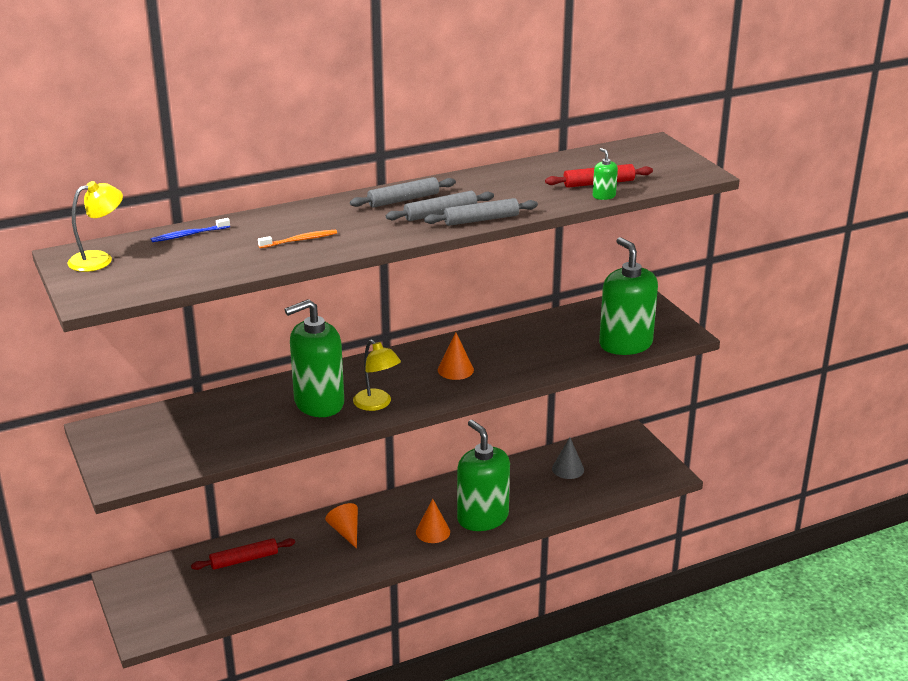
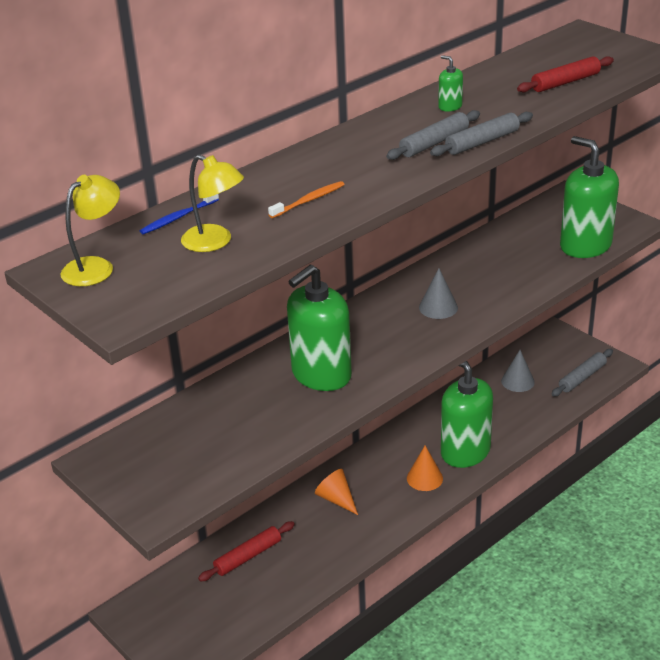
camera: 15 degrees left, 5 degrees up
(377, 404) = (383, 362): yellow lamp -> yellow lamp (215, 242)
(403, 200) = (382, 135): grey rolling pin -> grey rolling pin (582, 377)
(455, 370) = (438, 307): orange cone -> grey cone
(604, 196) = (582, 95): green soap dispenser -> green soap dispenser (450, 107)

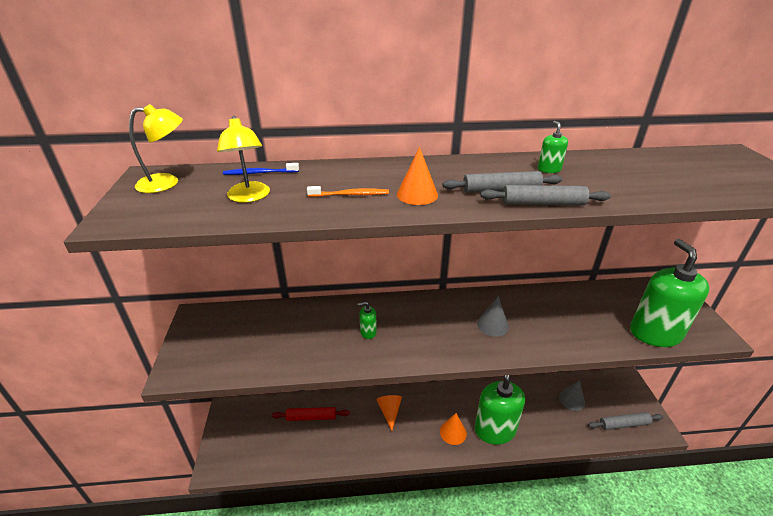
camera: 35 degrees right, 0 degrees up
(321, 374) = (368, 332): green soap dispenser -> green soap dispenser, size x0.40
(369, 176) = (417, 194): none -> orange cone
(565, 82) = (678, 184): red rolling pin -> none

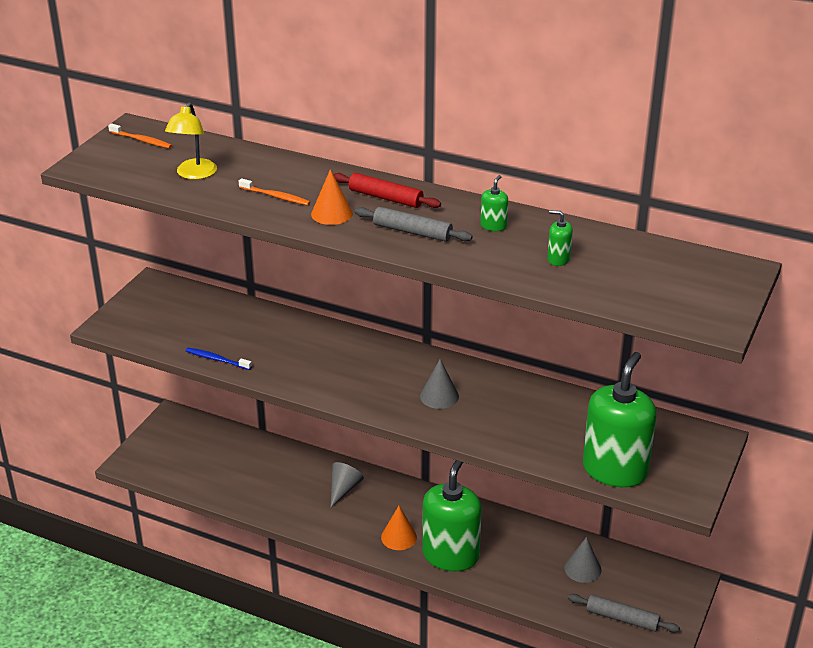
camera: 30 degrees right, 0 degrees up
(167, 183) = (142, 140): yellow lamp -> orange toothbrush
(259, 173) = (223, 151): blue toothbrush -> blue toothbrush (217, 359)
(311, 417) = (254, 459): red rolling pin -> red rolling pin (386, 198)
(368, 332) = (303, 356): green soap dispenser -> green soap dispenser (558, 259)
(389, 412) = (343, 489): orange cone -> grey cone
(543, 203) = (429, 255): grey rolling pin -> none

